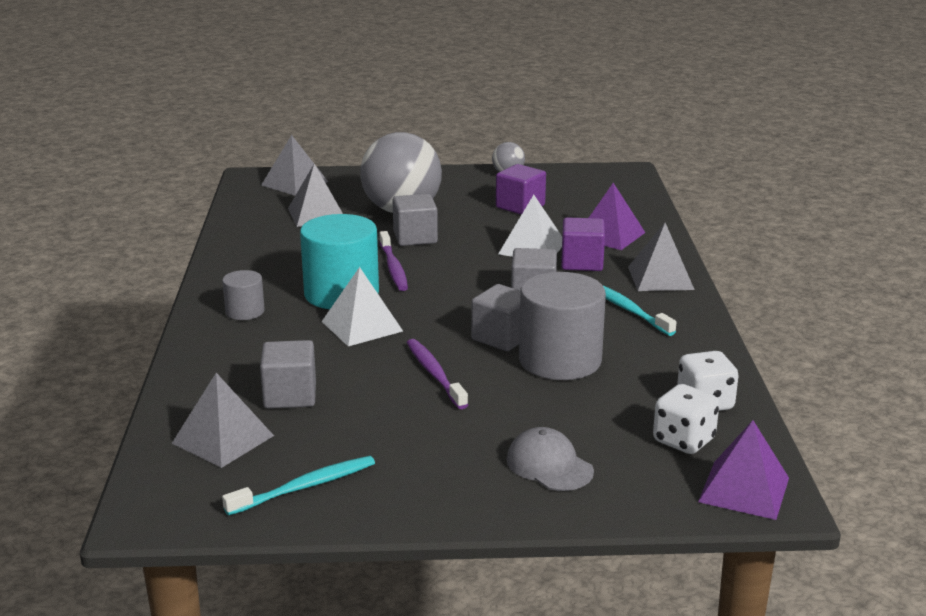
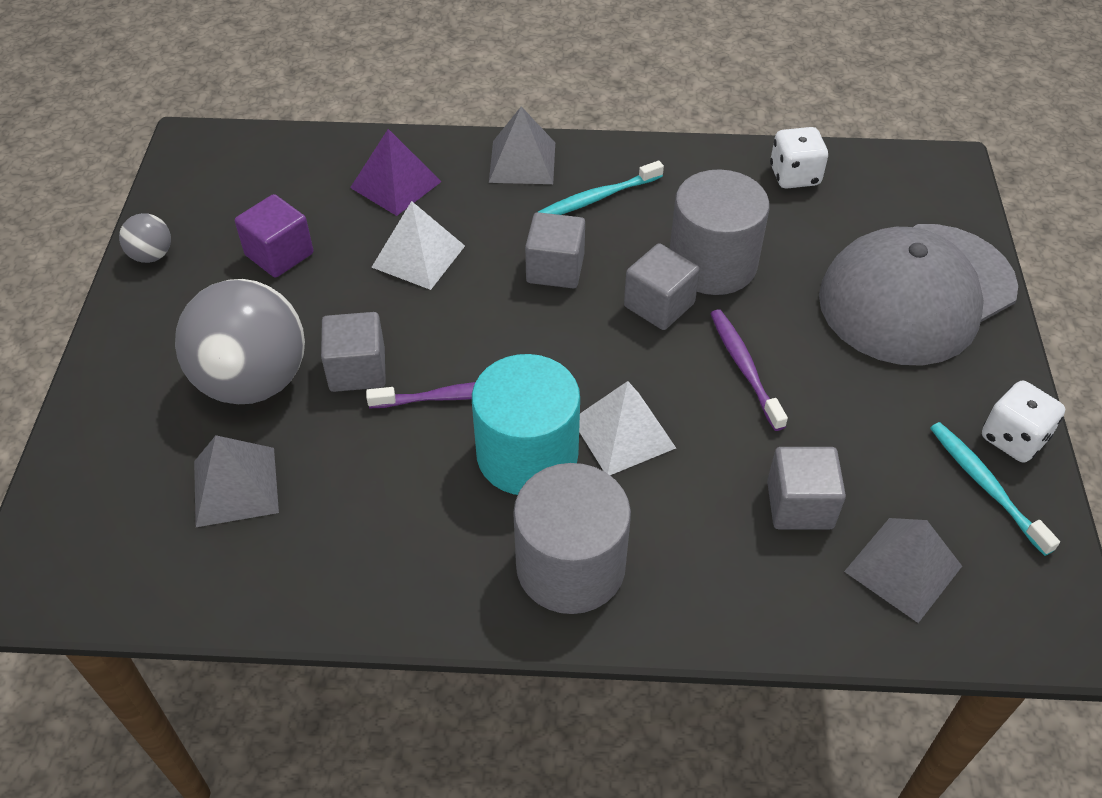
camera: 85 degrees left, 25 degrees up
(245, 311) = (570, 566): grey cylinder -> grey cylinder, size x1.98
(294, 183) = (85, 520): grey pyramid -> none
(435, 374) = (744, 368): purple toothbrush -> purple toothbrush turned 90 degrees clockwise
(549, 465) = (916, 294): grey cap -> grey cap, size x2.34
(582, 263) = (471, 218): purple cube -> none
(683, 440) = (862, 200): white dice -> white dice (1013, 438)
(744, 489) = (935, 178): purple pyramid -> none

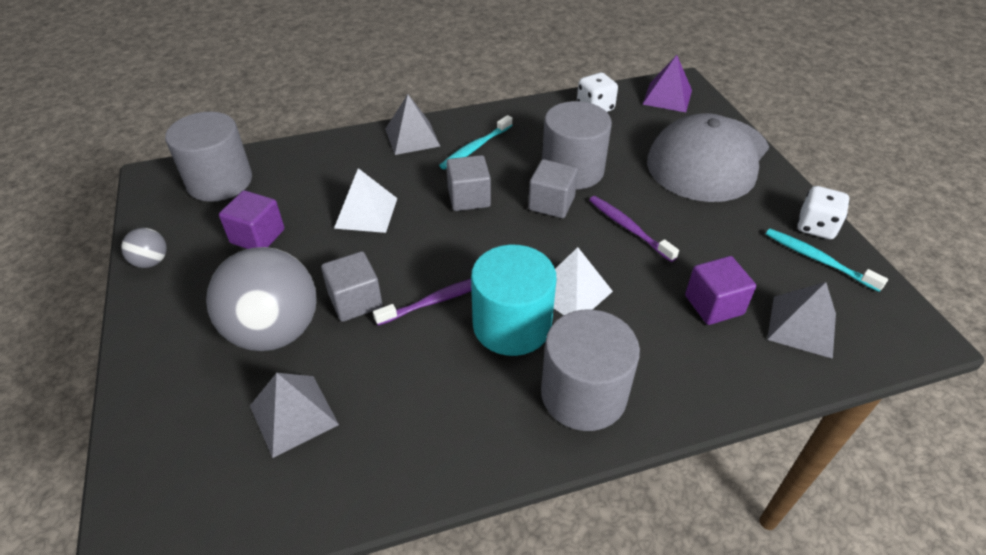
camera: 20 degrees left, 5 degrees down
(263, 168) = (220, 181): none -> grey cylinder
(395, 184) = (327, 170): purple pyramid -> purple pyramid (667, 97)
(799, 505) = (714, 305): grey cube -> purple cube

